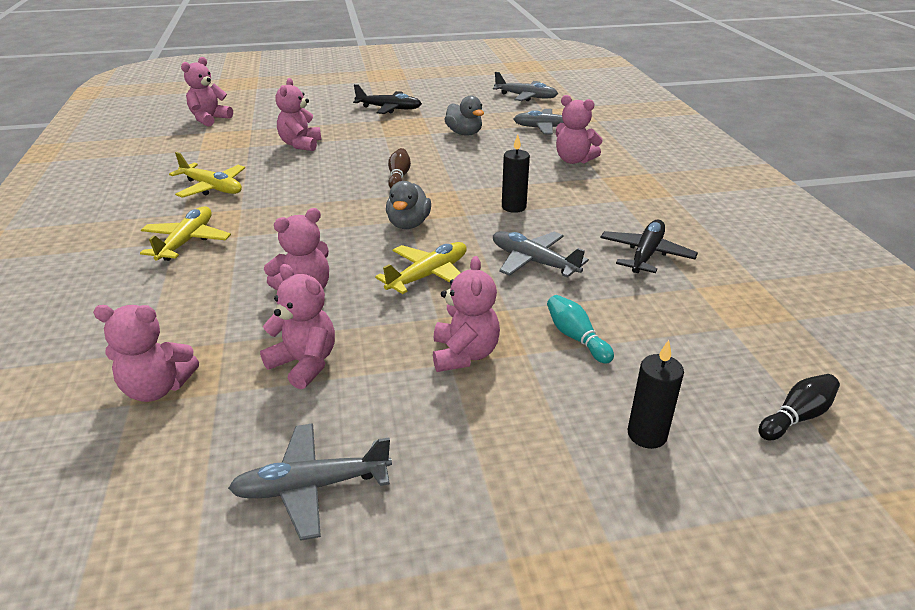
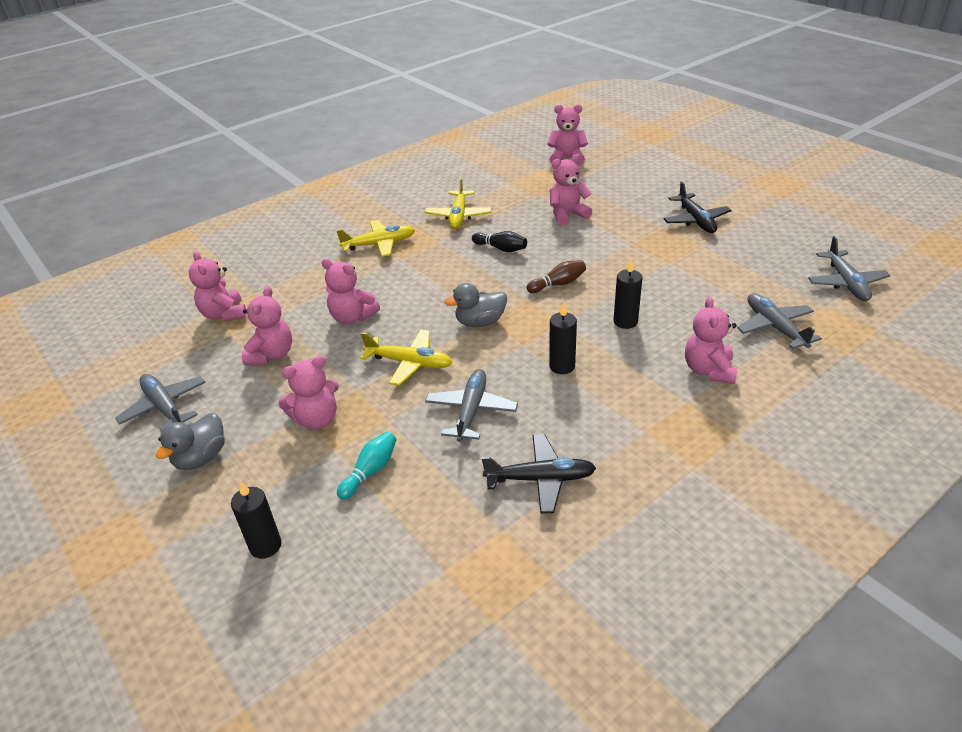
camera: 65 degrees right, 5 degrees up
(464, 133) = (692, 281): grey duck -> grey duck (201, 458)
(484, 168) = (625, 322): none -> black candle
(796, 417) = (327, 641): black bowling pin -> black bowling pin (501, 248)

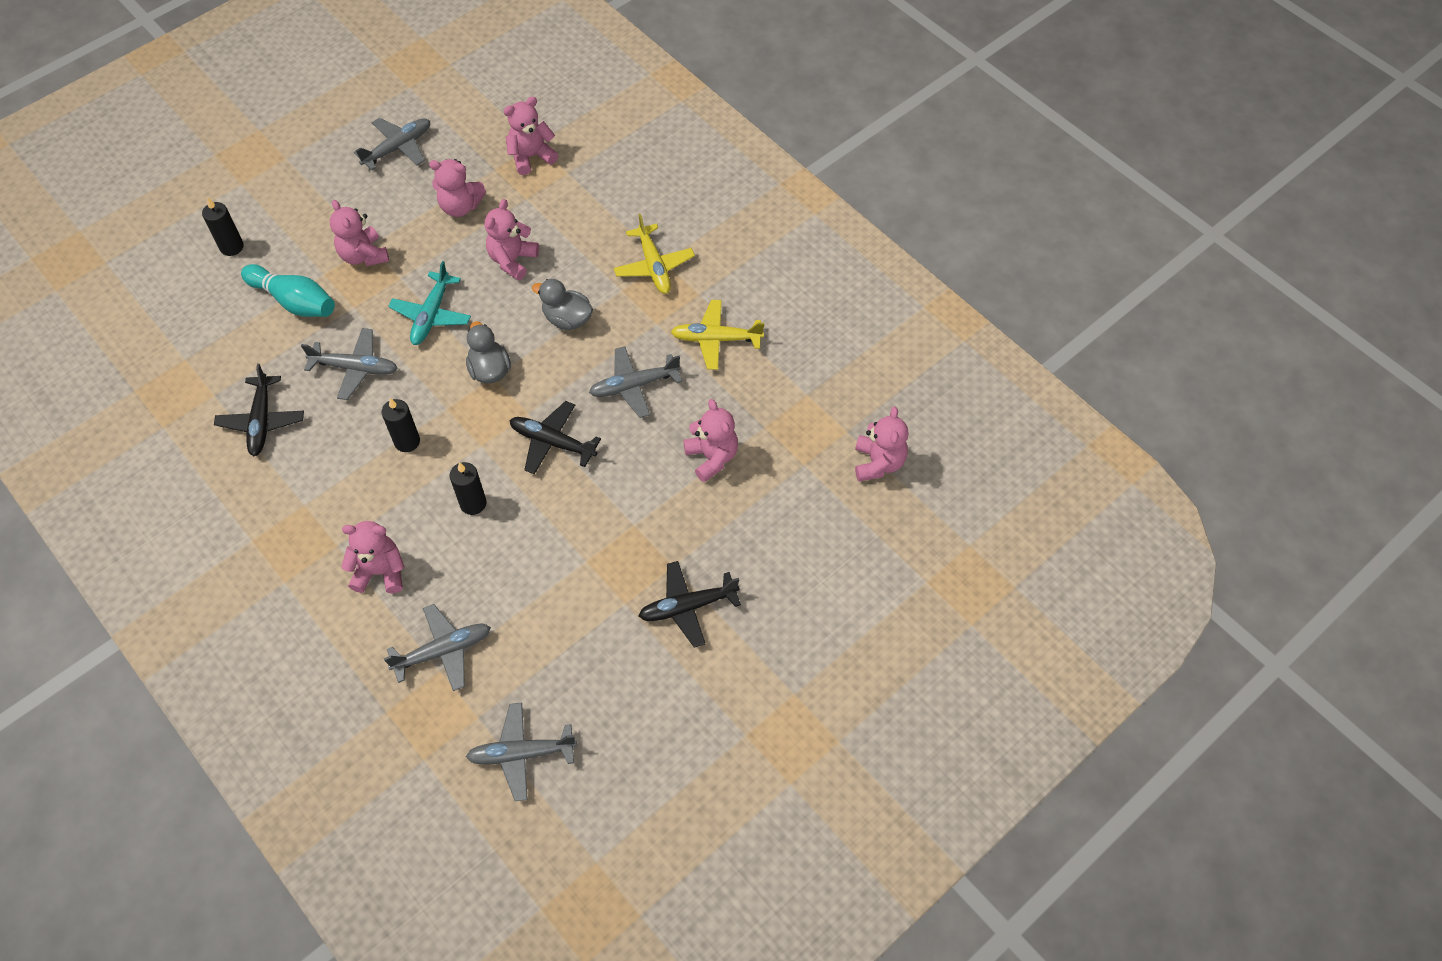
camera: 85 degrees right, 20 degrees up
(201, 458) = (332, 187): grey duck -> grey duck (567, 319)
(370, 471) = (294, 301): turquoise bowling pin -> turquoise bowling pin, size x1.62
(409, 363) = (431, 315): yellow plane -> turquoise plane
(501, 248) = (634, 386): black bowling pin -> grey plane
(558, 284) = (553, 442): brown bowling pin -> black plane

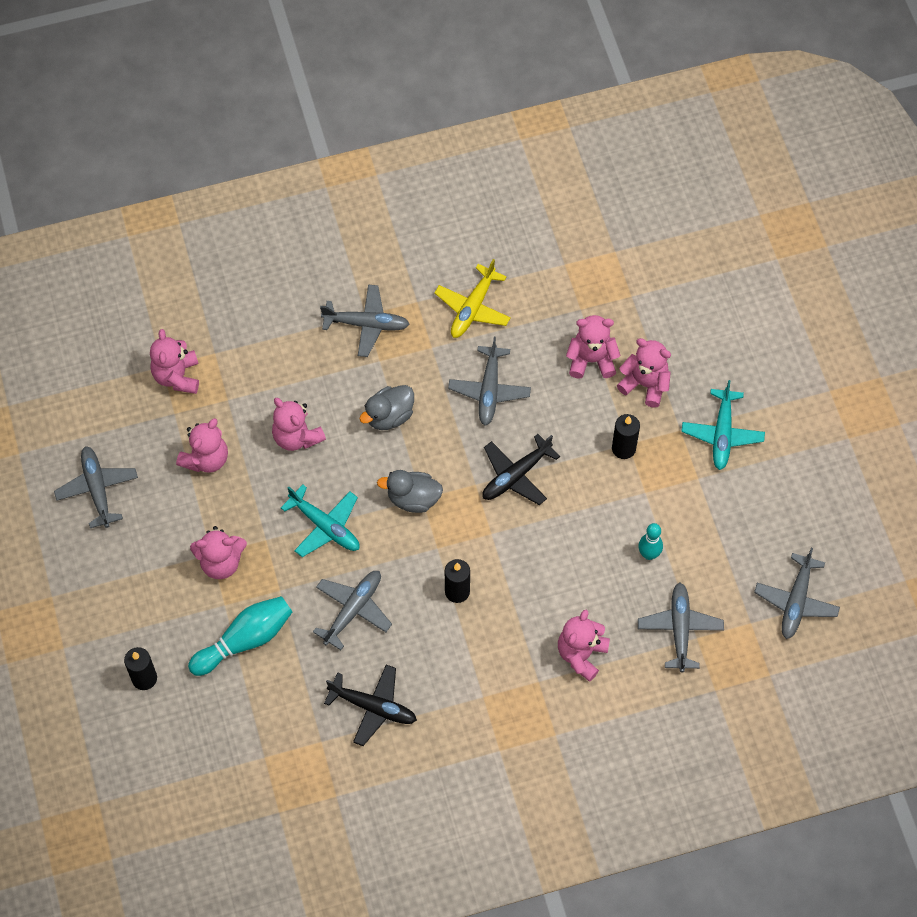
camera: 65 degrees left, 5 degrees up
(473, 503) = (548, 559): black candle -> black candle (623, 448)
(517, 590) = (649, 554): none -> turquoise bowling pin
(654, 266) = (366, 324): yellow plane -> grey plane
(688, 607) = (722, 434): black plane -> turquoise plane
(878, 463) = (656, 242): pink teddy bear -> pink teddy bear (645, 384)

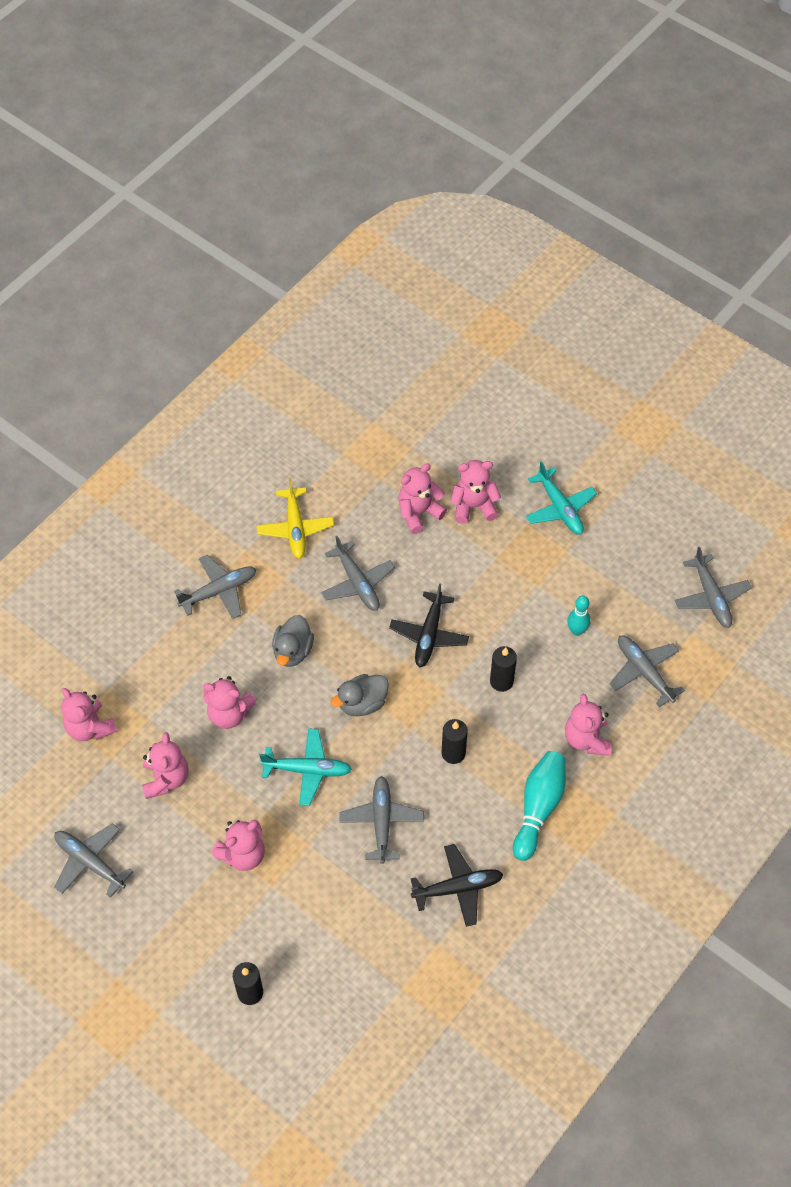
camera: 35 degrees left, 5 degrees down
(245, 640) = (311, 904): turquoise bowling pin -> turquoise bowling pin (538, 808)
(623, 448) = (495, 563): black candle -> black candle (501, 681)

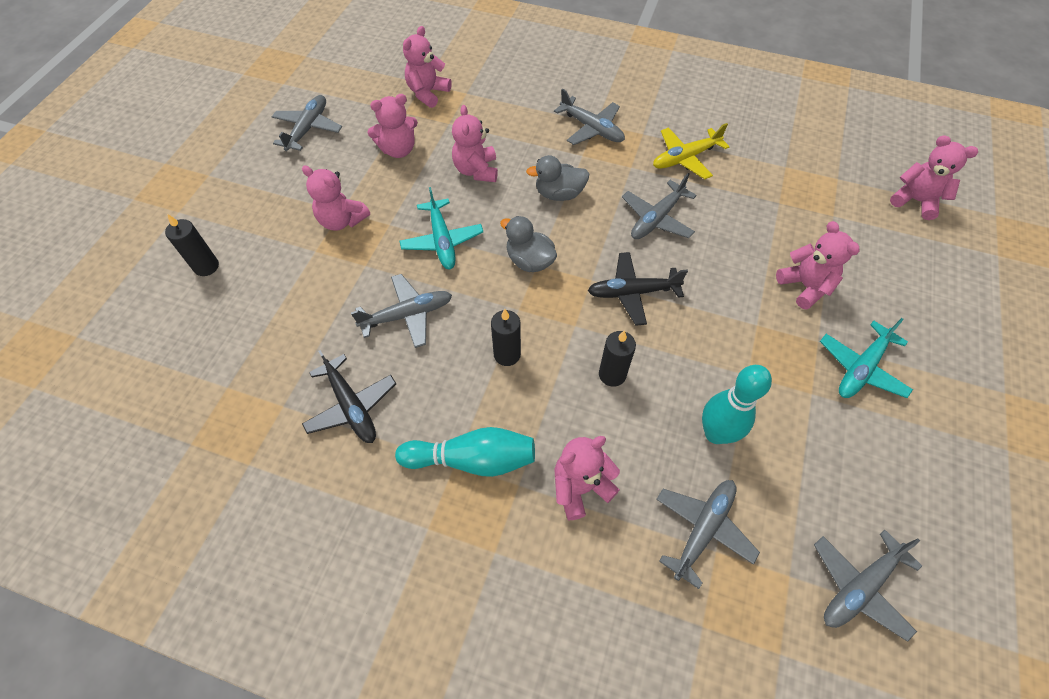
camera: 70 degrees right, 0 degrees up
(419, 512) = (764, 243): pink teddy bear -> pink teddy bear (915, 201)
(577, 630) = (716, 433): turquoise bowling pin -> turquoise bowling pin, size x1.62

